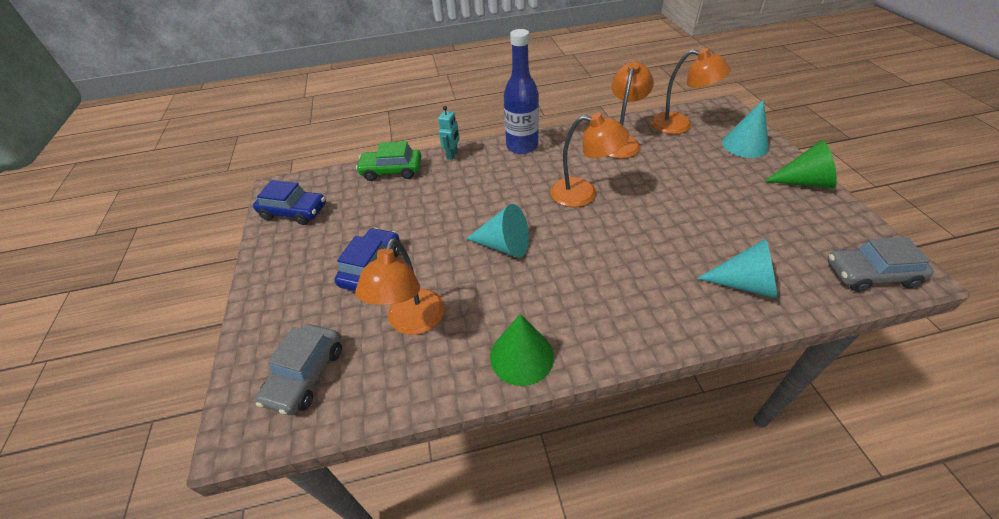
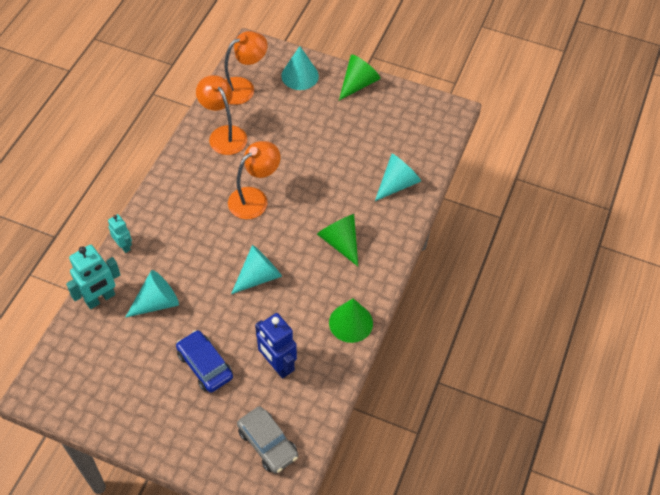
camera: 60 degrees left, 10 degrees up
(294, 211) = (84, 392): blue car -> none
(392, 171) = (100, 298): green car -> turquoise robot
(412, 322) = (277, 365): orange lamp -> blue robot
(415, 200) = (157, 302): none -> turquoise cone
(522, 146) = (163, 195): blue bottle -> none
(611, 282) = (340, 242): none -> green cone
(870, 274) = (439, 127): grey car -> none

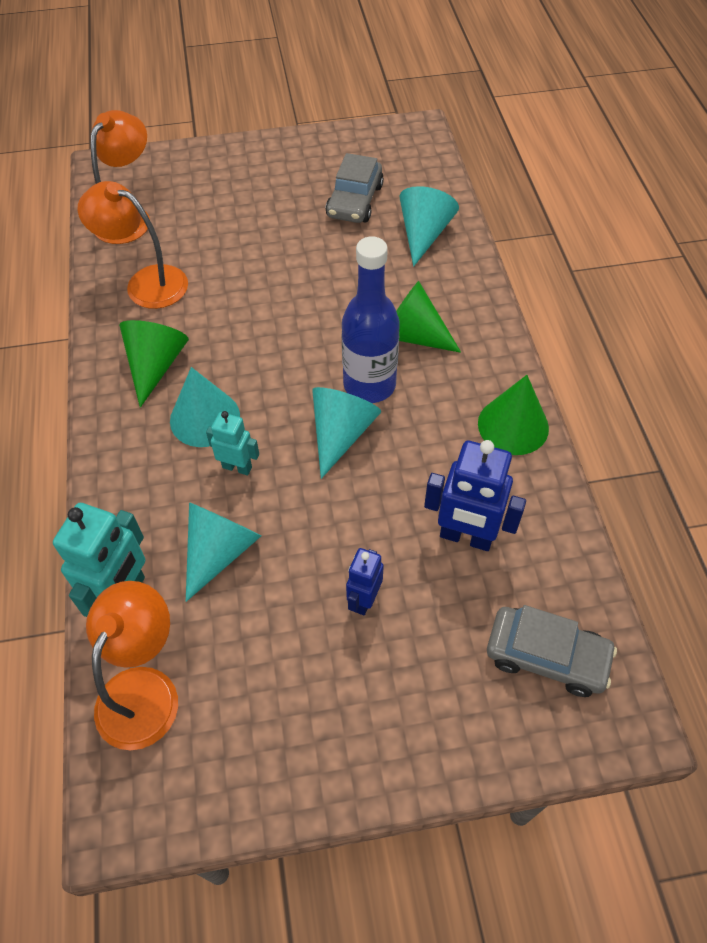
camera: 30 degrees left, 0 degrees up
(124, 246) = (106, 499): turquoise robot -> turquoise robot (237, 467)
(205, 365) = (364, 600): blue car -> blue robot
(254, 198) = (253, 339): orange lamp -> orange lamp (144, 689)
(294, 258) = (369, 385): none -> blue bottle
(300, 76) = (195, 171): turquoise cone -> turquoise cone (205, 418)
(358, 84) = (278, 149): green cone -> green cone (155, 366)
(375, 141) = (355, 201): none -> grey car

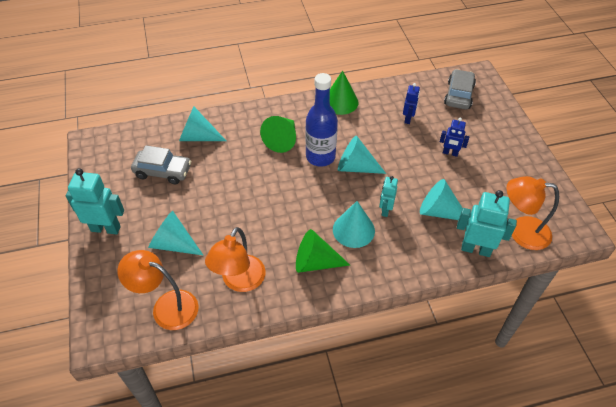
camera: 95 degrees left, 5 degrees down
(223, 218) = (173, 244): none -> turquoise cone
(261, 157) = (106, 228): none -> turquoise robot
(466, 537) = (408, 119): blue robot -> blue robot, size x0.59

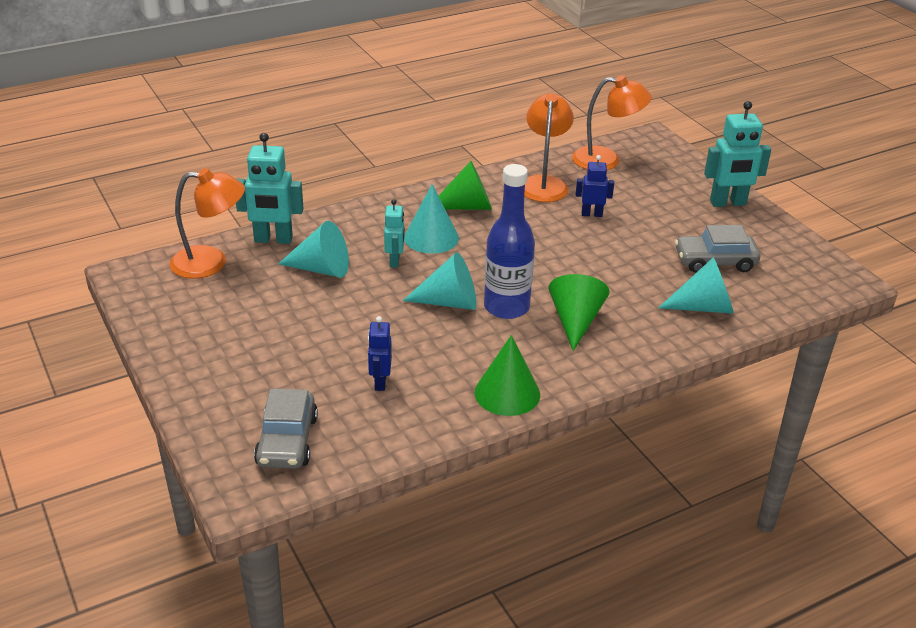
camera: 165 degrees right, 15 degrees down
(173, 244) = (639, 201): turquoise cone -> none
(450, 153) = (305, 340): blue robot -> blue robot (591, 214)

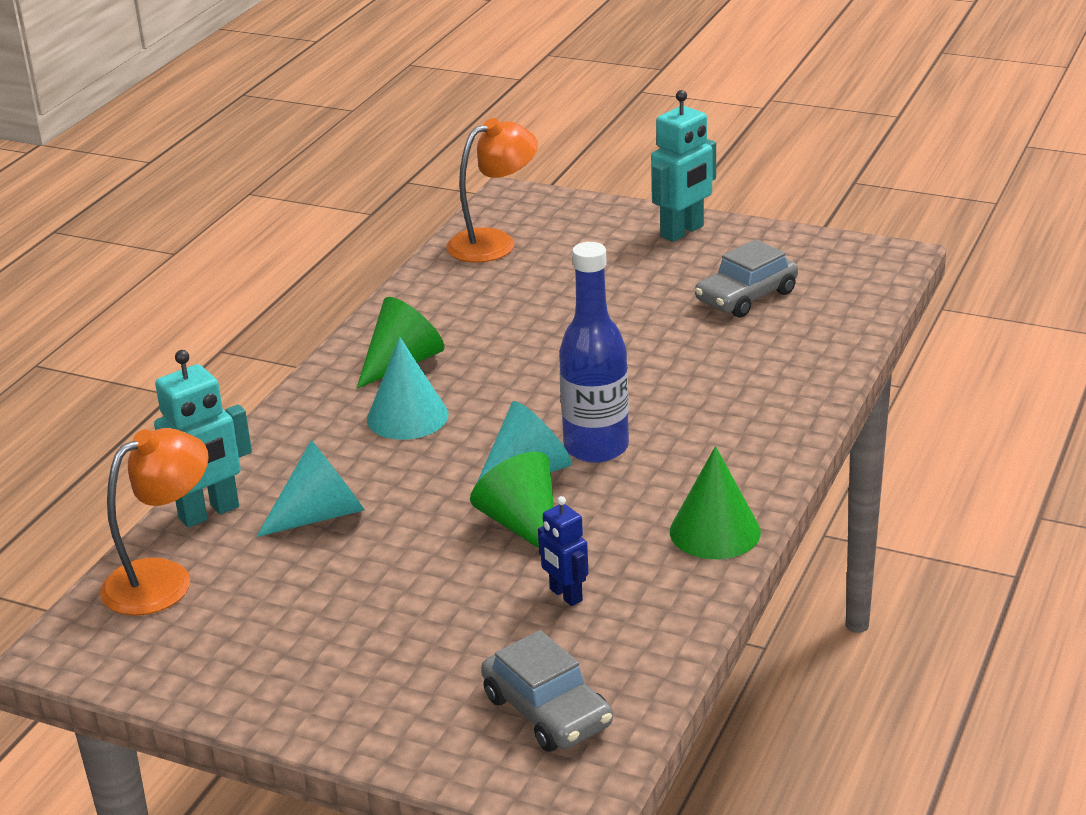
camera: 35 degrees left, 5 degrees down
(395, 261) = (400, 462): turquoise robot -> none
(544, 183) = (458, 298): orange lamp -> none
(575, 321) = (687, 425): green cone -> green cone (523, 525)
(591, 214) = (556, 307): blue robot -> none
(704, 307) = (794, 347): turquoise cone -> none

